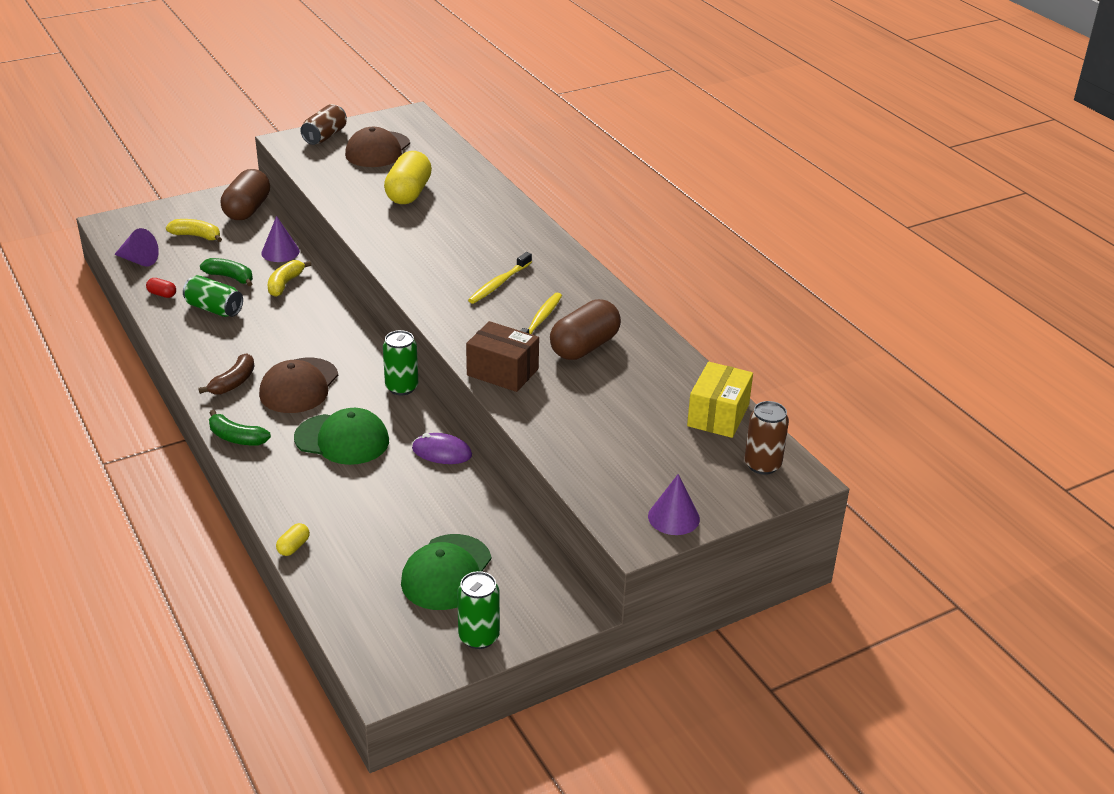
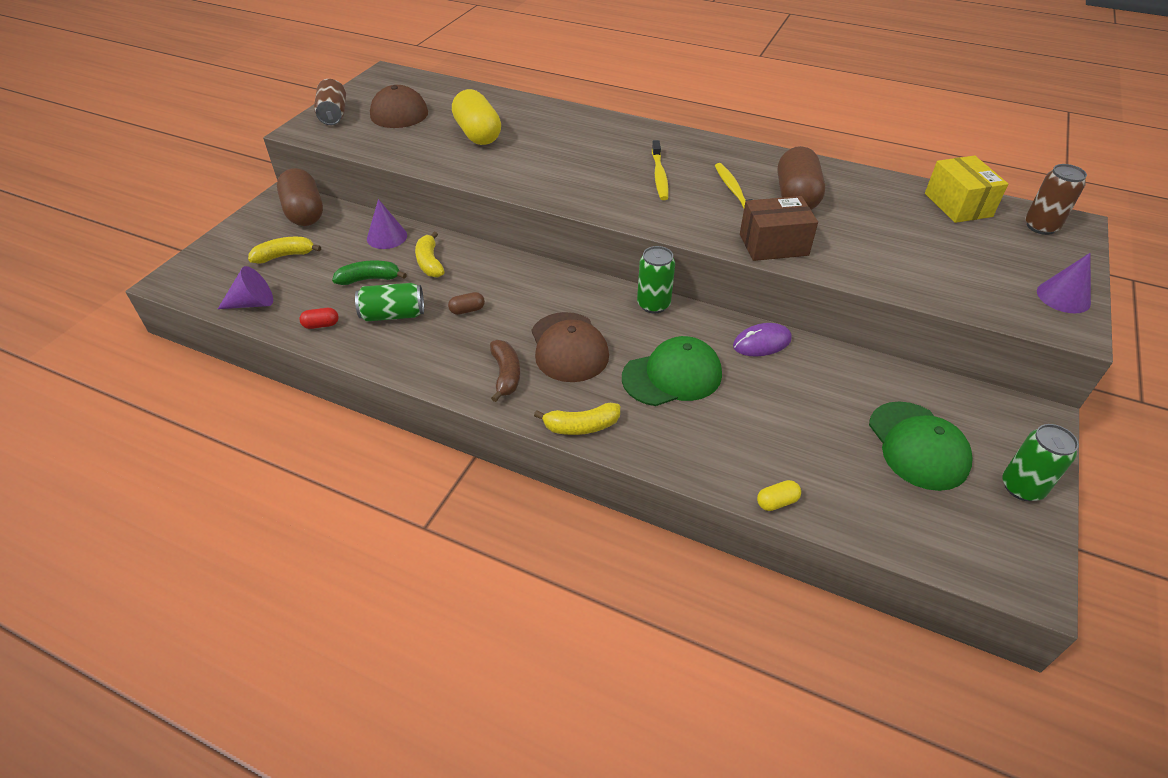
camera: 35 degrees left, 10 degrees up
(237, 438) = (581, 426): green banana -> yellow banana
(266, 329) = (467, 310): none -> brown capsule
(293, 547) = (777, 502): yellow capsule -> yellow capsule turned 75 degrees clockwise

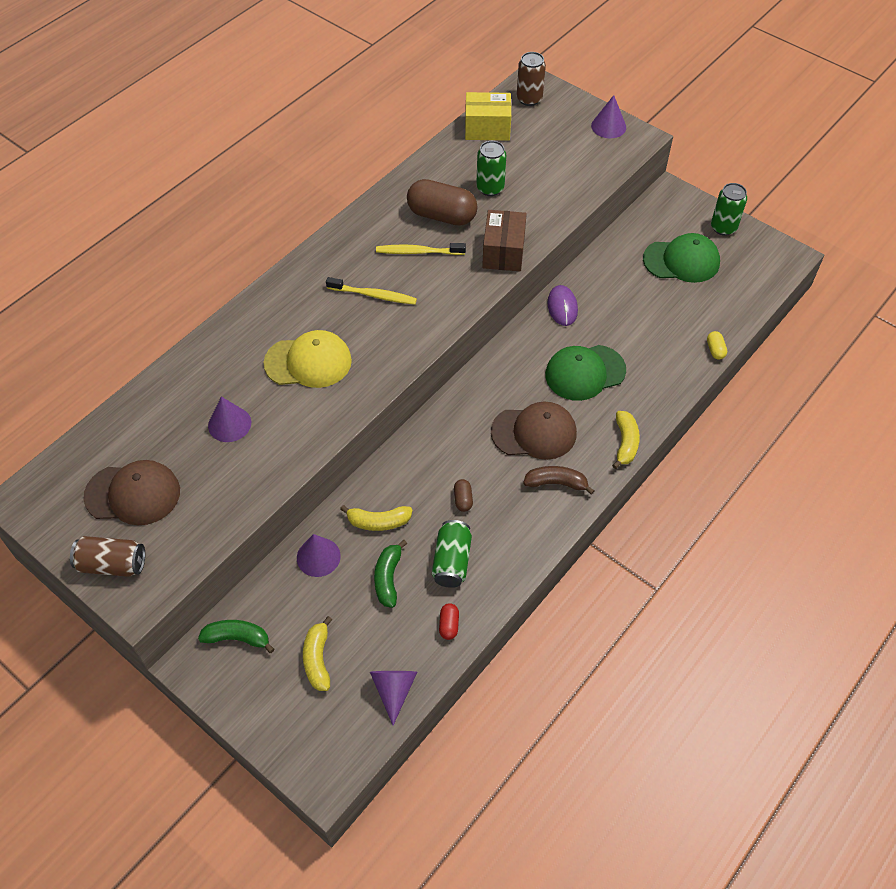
camera: 75 degrees left, 10 degrees up
(304, 213) = (237, 638): brown capsule -> green banana
(478, 134) = (229, 424): yellow capsule -> purple cone
(560, 157) = (308, 362): none -> yellow cap
(653, 304) = (496, 362): green can -> green can (490, 188)
(672, 376) = (585, 372): green cap -> green cap turned 105 degrees counterclockwise

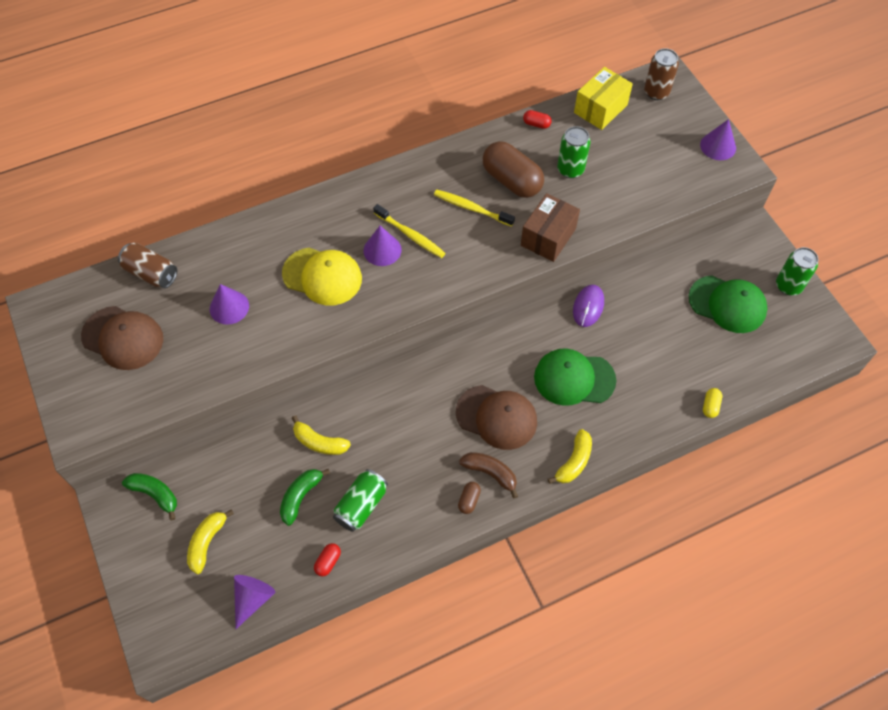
camera: 25 degrees right, 5 degrees up
(112, 564) = (76, 392): brown can -> brown can (151, 273)
(318, 557) = (254, 452): purple cone -> purple cone (382, 250)
(436, 160) = (536, 124): none -> red capsule
(463, 499) = (401, 453): brown capsule -> brown capsule (469, 500)
(487, 128) = (600, 109): yellow box -> yellow box turned 75 degrees counterclockwise

